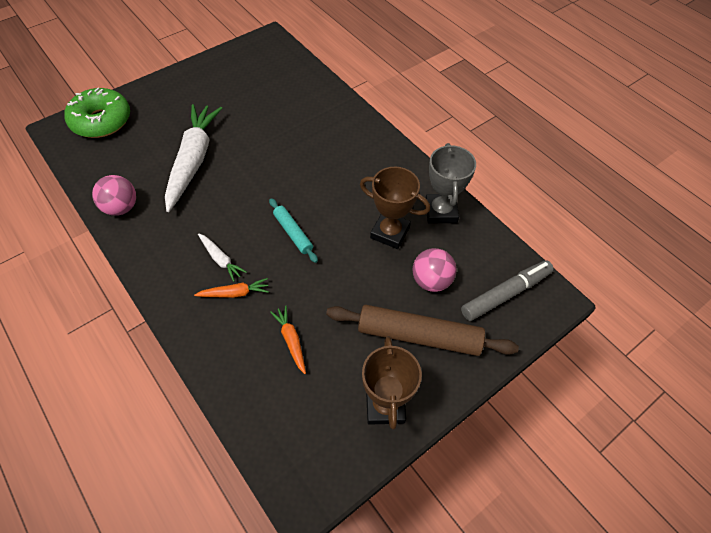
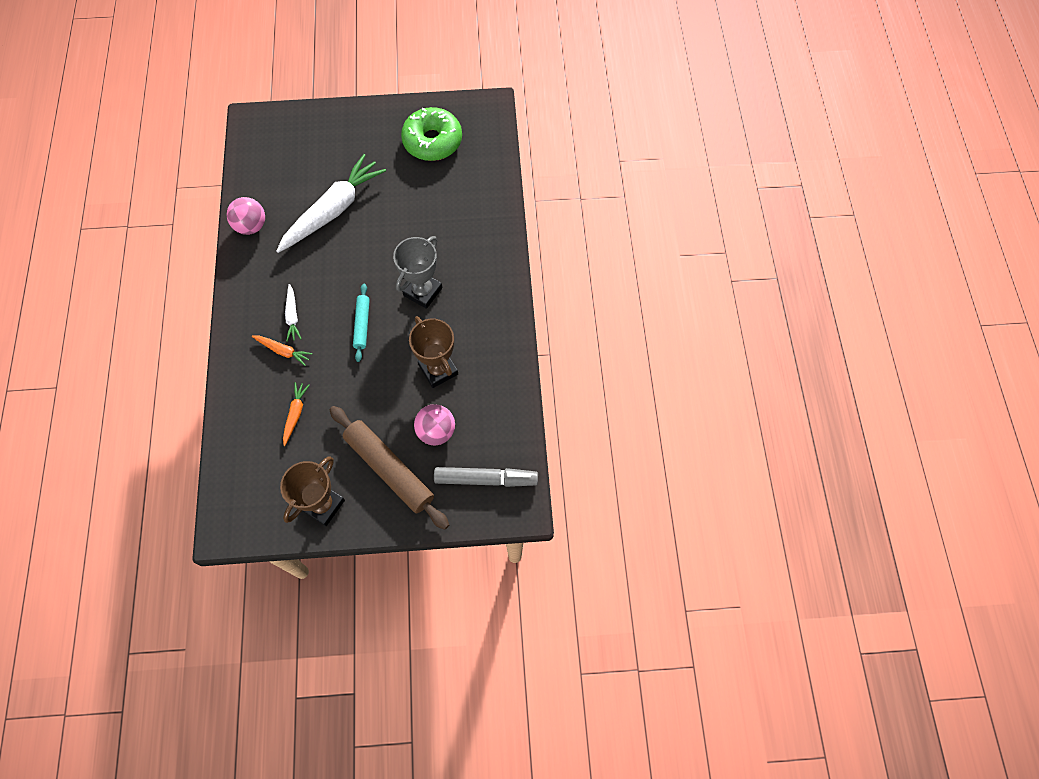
camera: 35 degrees right, 10 degrees up
(101, 121) = (288, 129): green donut -> green donut (432, 141)
(440, 211) = (496, 375): grey trophy -> grey trophy (423, 291)

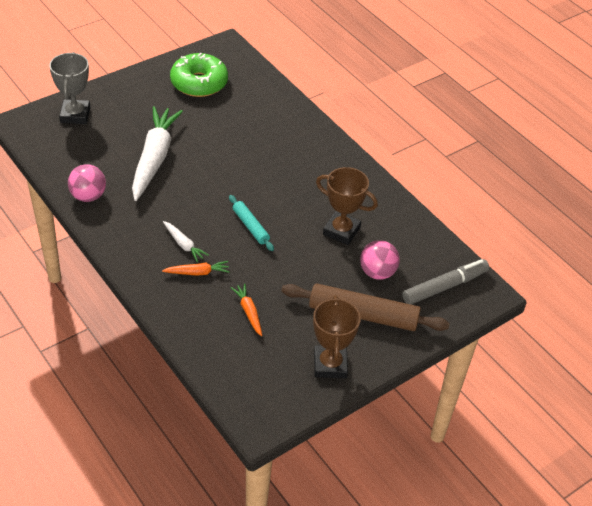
camera: 35 degrees left, 20 degrees down
(423, 291) = (281, 184): grey trophy -> grey trophy (75, 115)

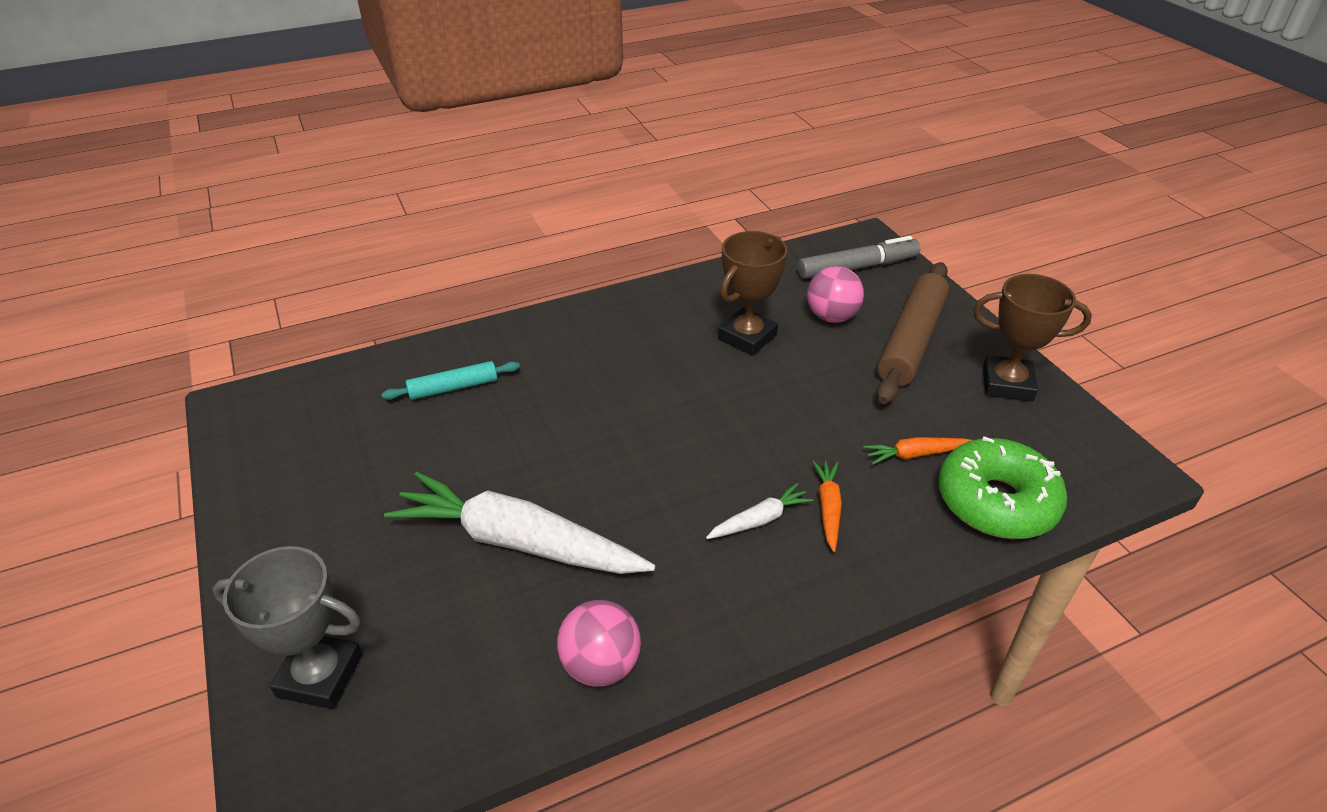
camera: 75 degrees left, 5 degrees down
(199, 83) = (324, 454): green donut -> green donut (996, 501)
(250, 226) = (725, 430): turquoise rolling pin -> turquoise rolling pin (453, 387)
(444, 287) = (857, 267): grey marker -> grey marker turned 90 degrees clockwise

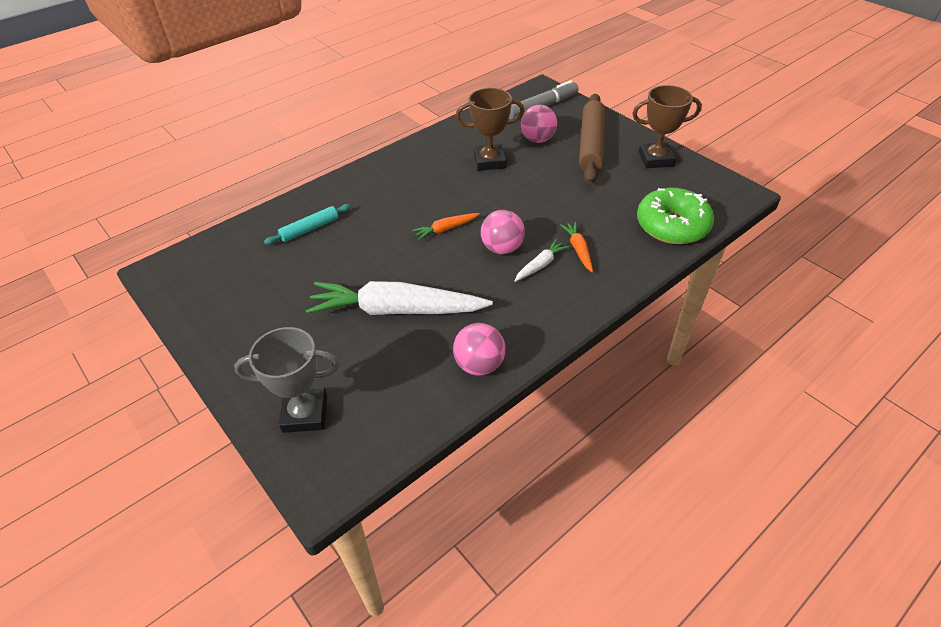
camera: 15 degrees left, 5 degrees up
(711, 479) = (502, 248): none -> pink ball
(747, 337) = (490, 161): brown trophy -> brown trophy turned 60 degrees clockwise
(915, 454) = (617, 209): orange carrot -> orange carrot (446, 229)

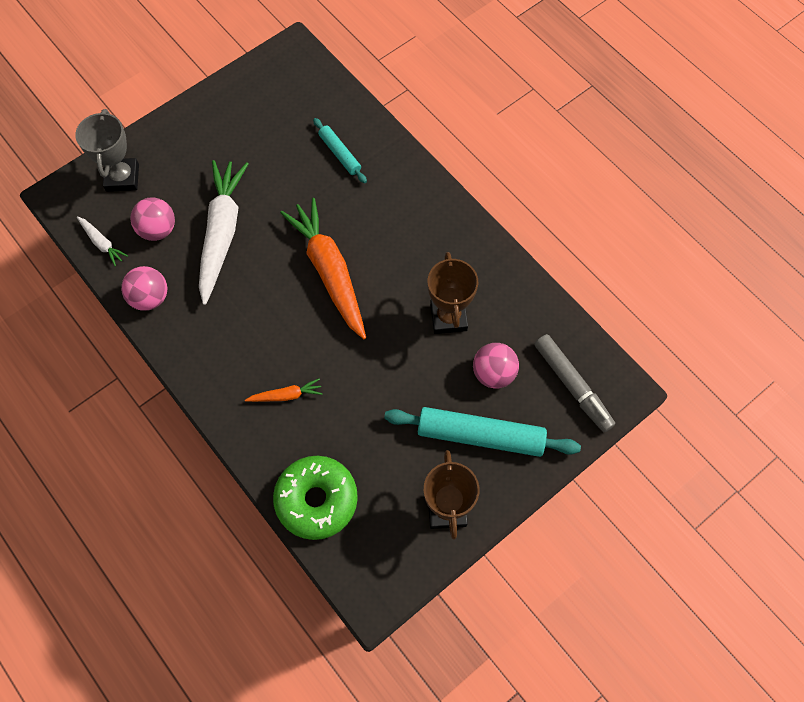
camera: 90 degrees right, 20 degrees up
(446, 229) = (329, 272): orange carrot -> orange carrot, size x2.26
(502, 248) = (295, 323): pink ball -> pink ball (158, 230)
(540, 265) = (267, 357): white carrot -> white carrot (102, 243)
(591, 145) = (480, 435): brown rolling pin -> turquoise rolling pin

